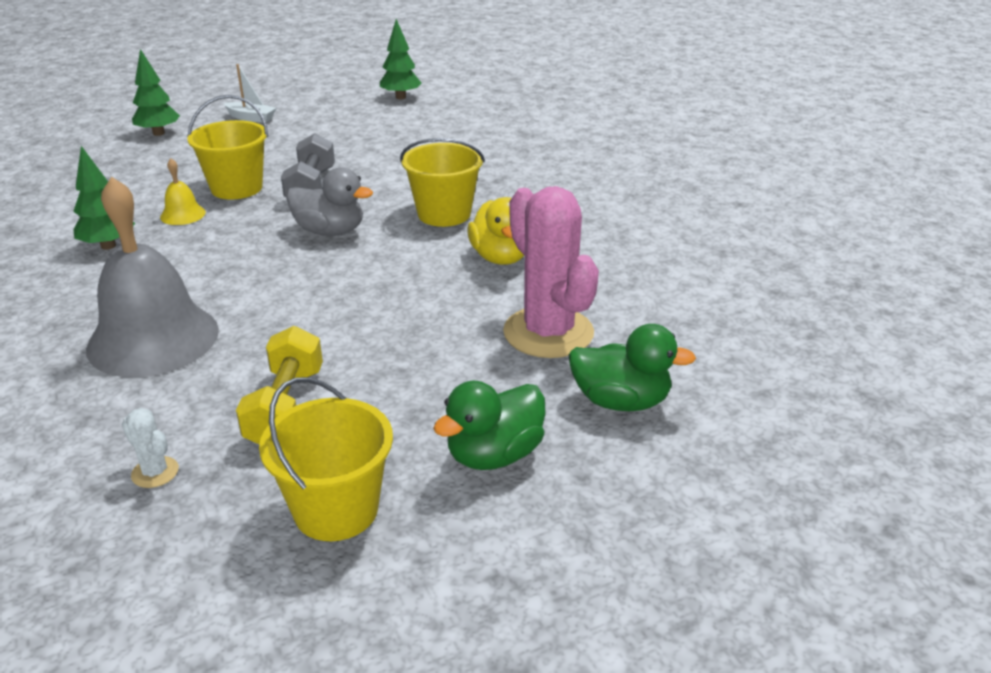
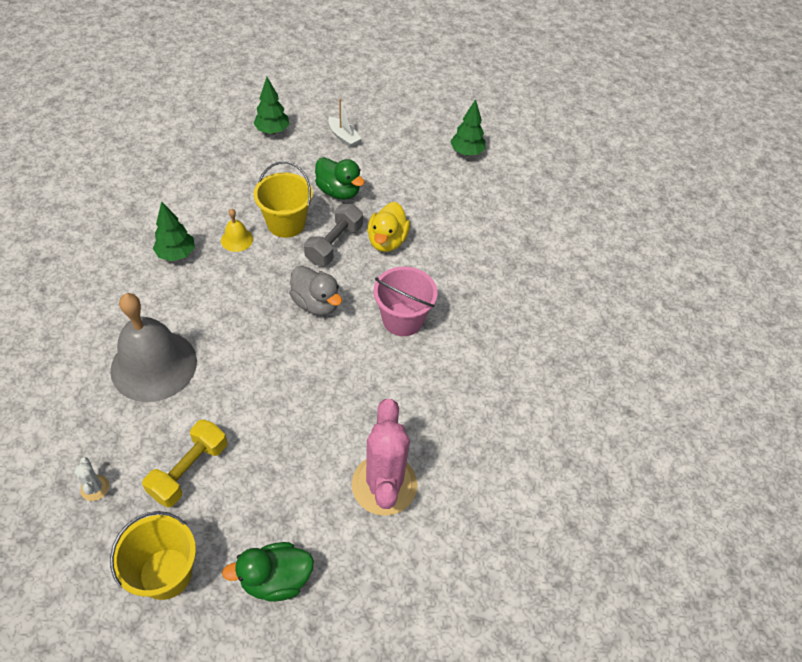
camera: 25 degrees right, 20 degrees up
(444, 214) = (402, 319): yellow bucket -> pink bucket
(500, 257) = (407, 388): yellow duck -> yellow duck (387, 241)
(621, 401) = (382, 576): green duck -> green duck (338, 191)

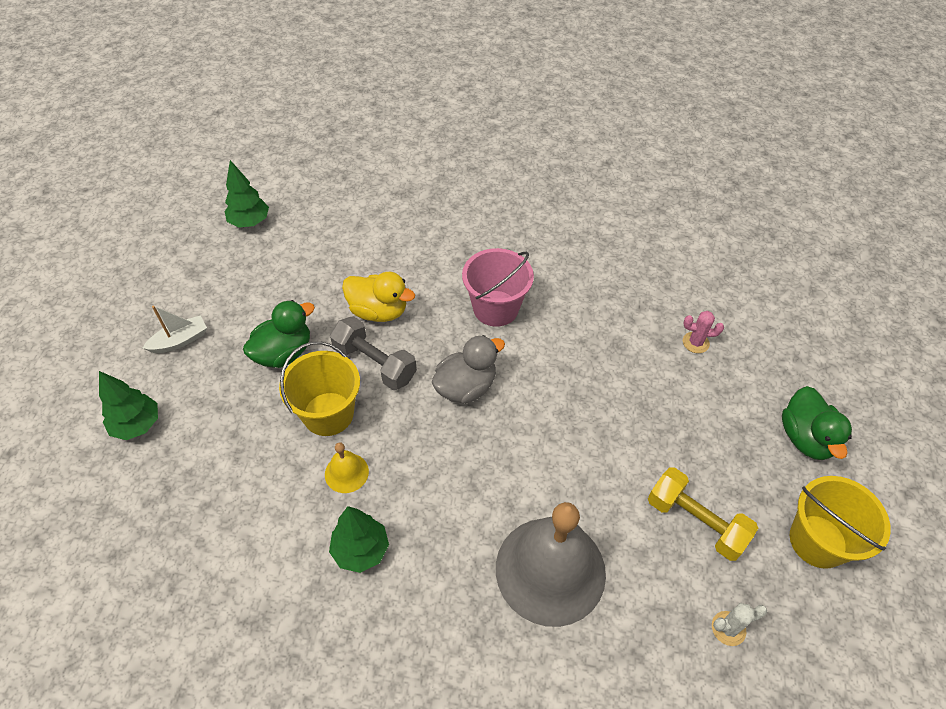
camera: 80 degrees left, 0 degrees up
(384, 485) = (695, 342): pink cactus -> pink cactus, size x0.41

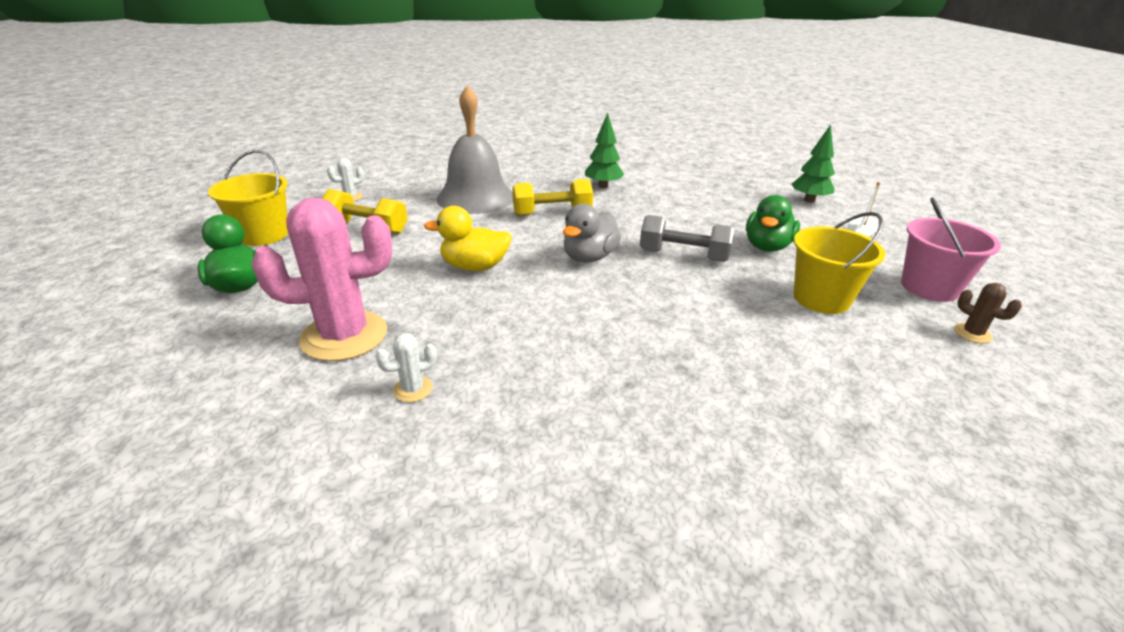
camera: 160 degrees right, 20 degrees down
(250, 222) = (972, 333): green tree -> brown cactus
(328, 414) = (687, 225): yellow bucket -> yellow bucket (821, 298)
(346, 472) = (643, 206): yellow bell -> none
(378, 311) = (721, 288): yellow duck -> yellow duck (474, 267)
(465, 490) = (552, 213): none -> yellow dumbbell
(495, 308) = (601, 317): pink bucket -> pink bucket (929, 287)
(644, 282) = (413, 389): none -> white cactus
(695, 342) = (344, 336): pink cactus -> pink cactus, size x2.42

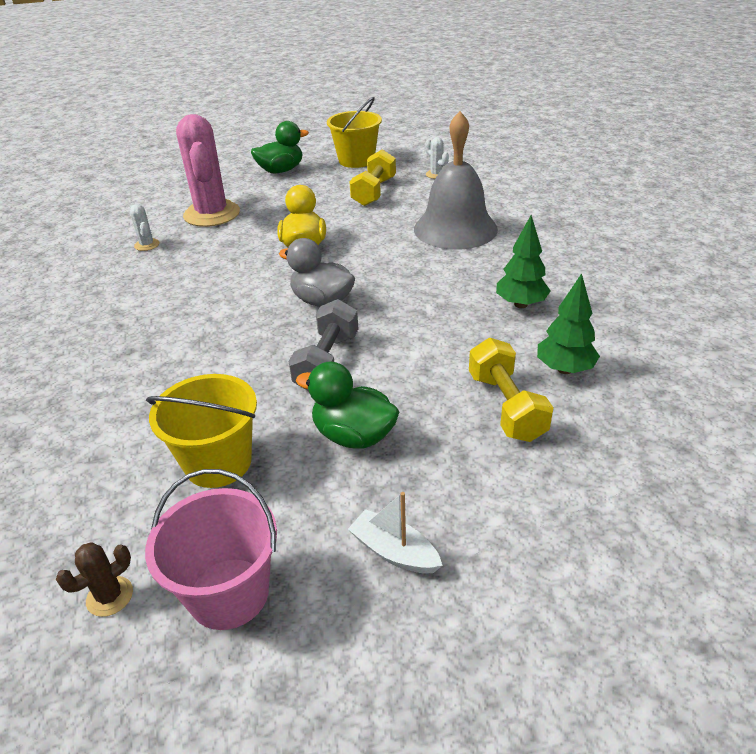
camera: 90 degrees right, 5 degrees up
(552, 213) = (425, 274): yellow dumbbell -> yellow dumbbell (506, 406)
(809, 200) = (544, 519): green tree -> green tree (564, 369)

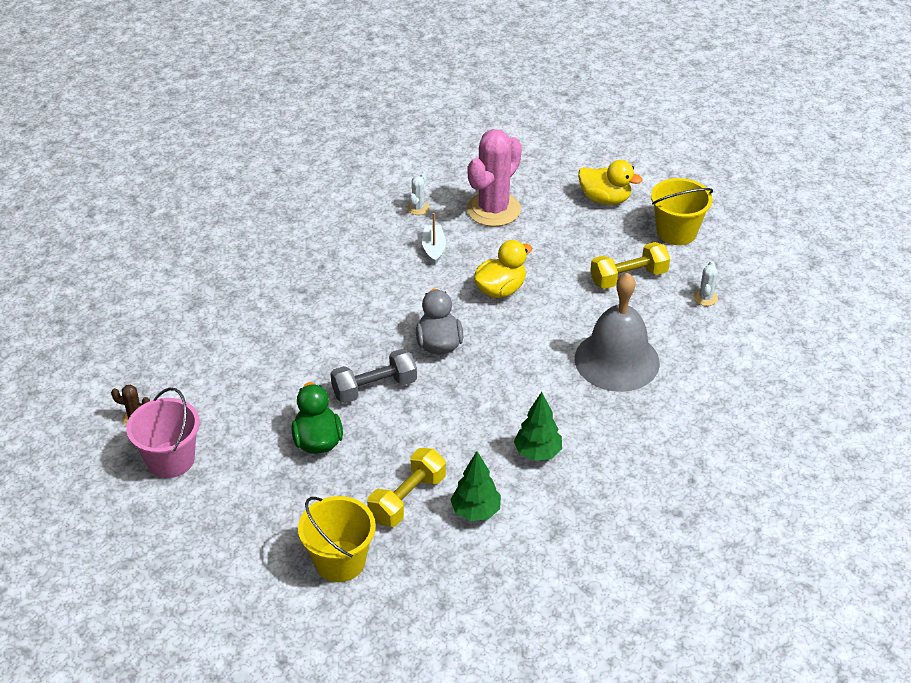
camera: 50 degrees right, 5 degrees up
(218, 462) = (247, 397): yellow bucket -> yellow bucket (340, 561)
(281, 170) = (605, 199): green duck -> yellow duck
(394, 551) = (245, 508): white boat -> white boat (434, 249)

